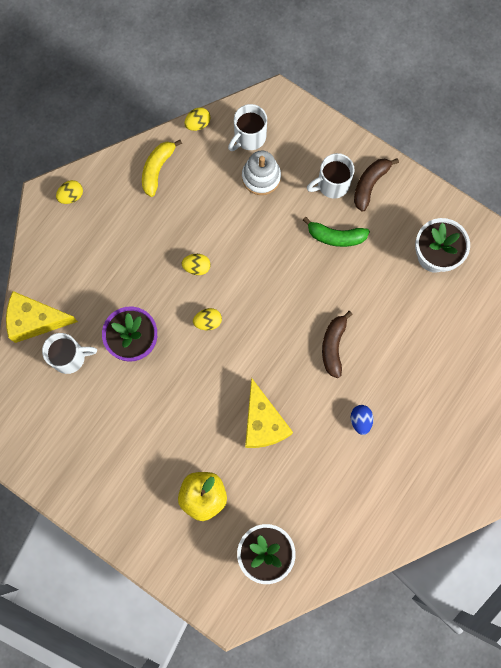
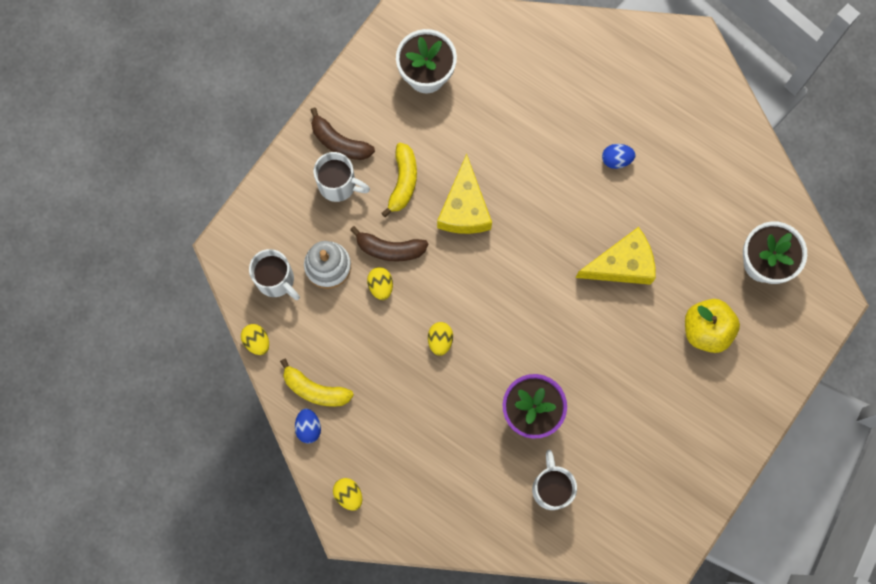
camera: 90 degrees left, 0 degrees up
(35, 320) = (507, 532): yellow cheese -> yellow cheese (464, 208)
(126, 165) = (309, 427): none -> blue egg
(208, 322) = (506, 327): yellow egg -> yellow egg (380, 286)
(332, 184) = (338, 185): white mug -> white mug turned 45 degrees counterclockwise
(333, 346) = (532, 187): brown banana -> brown banana (389, 249)
(335, 236) = (403, 182): green banana -> yellow banana

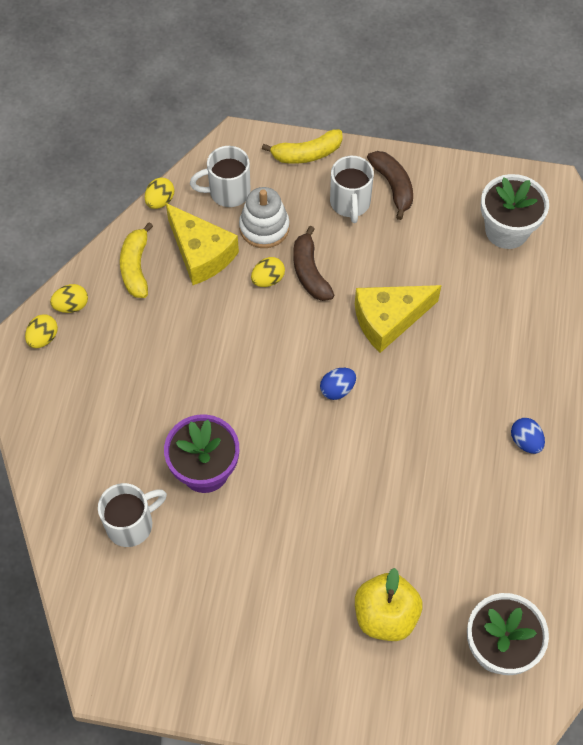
camera: 65 degrees right, 15 degrees down
(276, 280) = (228, 192): white mug -> white mug turned 60 degrees clockwise
(309, 427) = (96, 277): blue egg -> blue egg (337, 389)
(339, 142) = (393, 186): brown banana -> brown banana turned 150 degrees clockwise
(403, 182) = (384, 255): yellow banana -> yellow banana (306, 154)
(440, 340) = (239, 354): yellow egg -> yellow egg (71, 306)
(622, 264) = (412, 495): yellow cheese -> yellow cheese (201, 253)

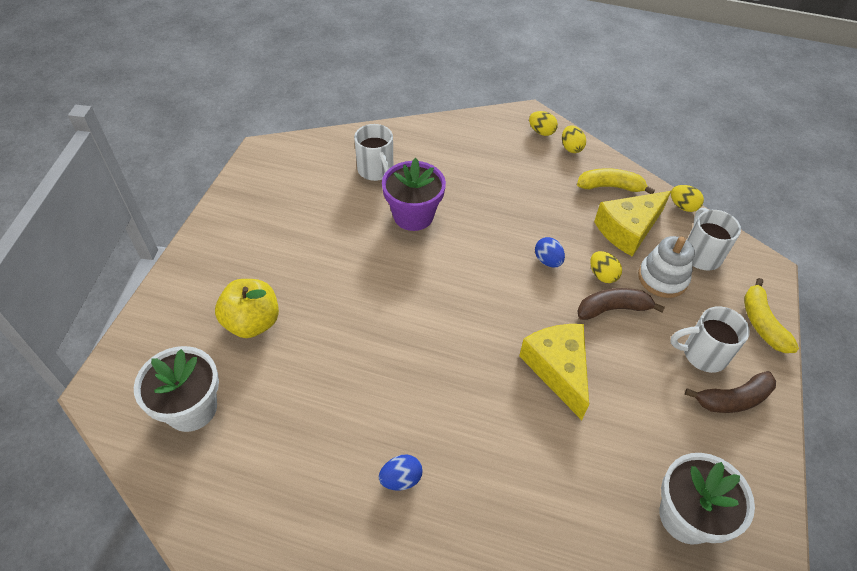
camera: 95 degrees right, 10 degrees down
(337, 389) = (480, 315): blue egg -> blue egg (547, 261)

